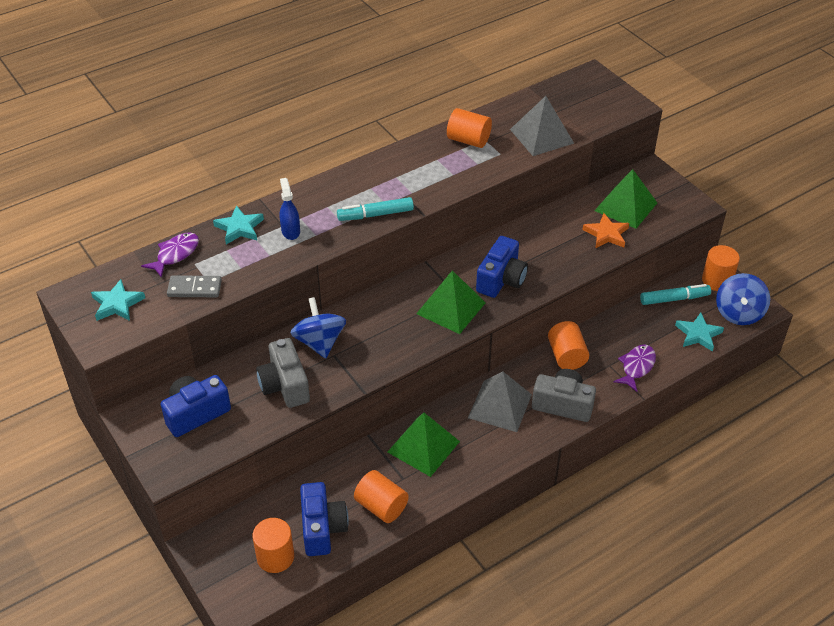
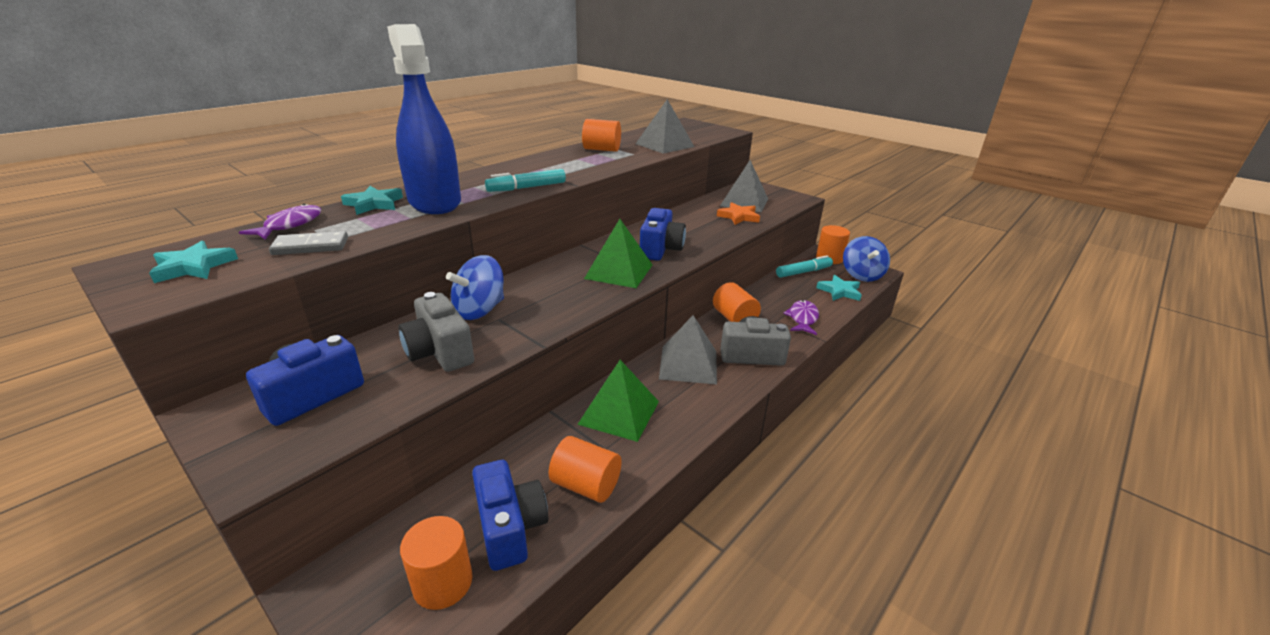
camera: 15 degrees left, 15 degrees down
(290, 231) = (434, 202): blue spray bottle -> blue spray bottle, size x2.43
(319, 342) = (480, 310): blue spinning top -> blue spinning top turned 105 degrees counterclockwise
(625, 206) = (744, 202): green pyramid -> grey pyramid

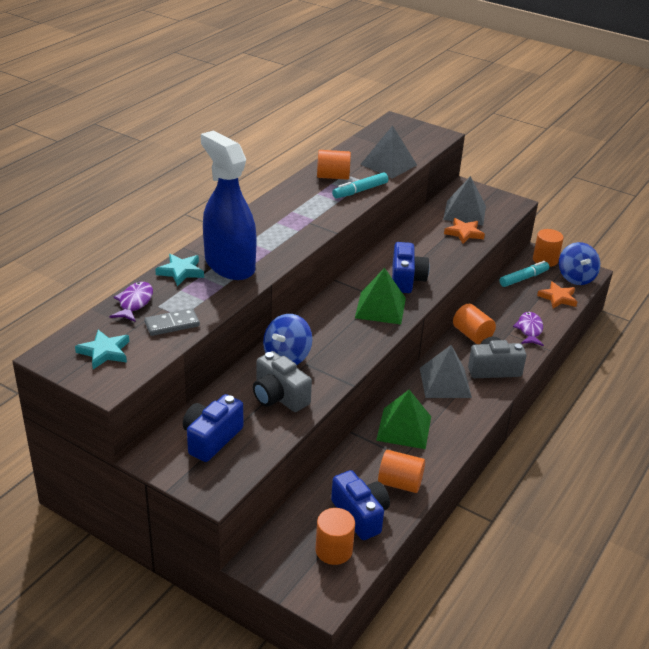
camera: 10 degrees left, 5 degrees up
(527, 188) = (295, 239): turquoise marker -> turquoise marker (360, 191)
(839, 291) = (558, 298): turquoise star -> orange star

